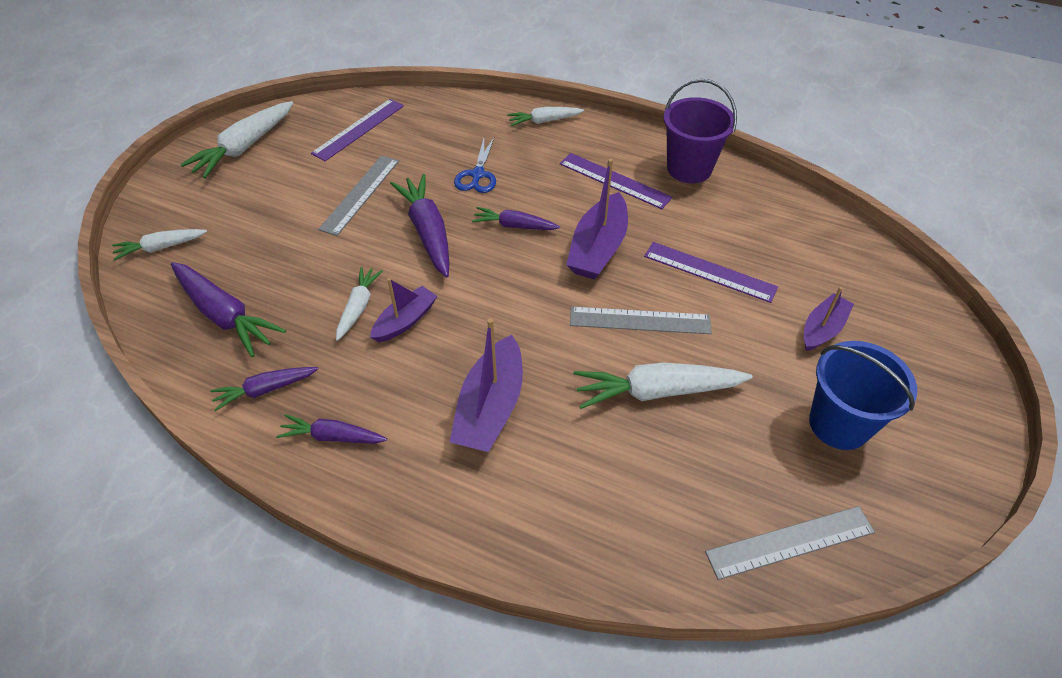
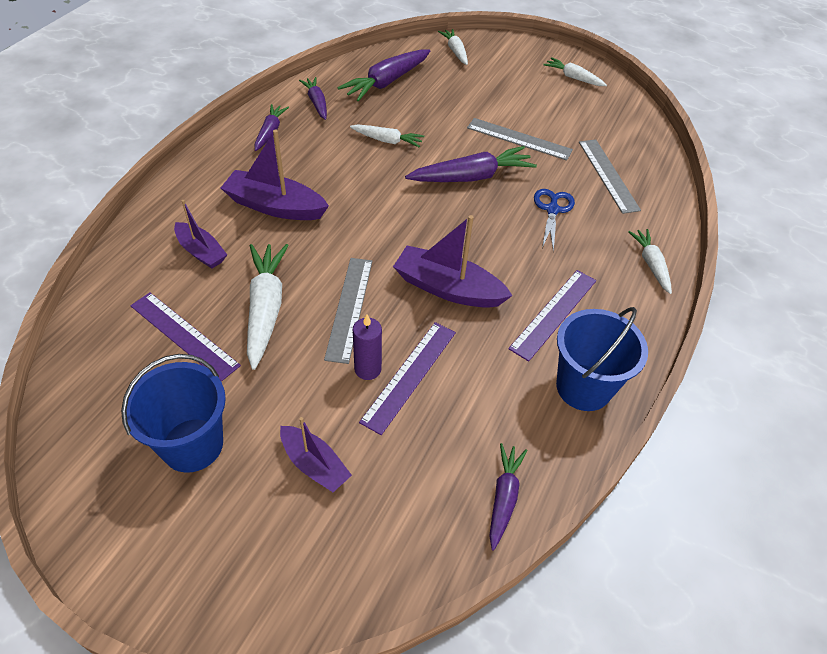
camera: 90 degrees right, 0 degrees up
(244, 147) = (573, 78): white carrot -> white carrot, size x0.60
(358, 129) = (610, 136): purple ruler -> purple ruler (184, 335)
(405, 321) = (369, 164): purple boat -> purple boat (201, 252)
(477, 175) = (552, 210): blue scissors -> blue scissors turned 90 degrees clockwise
(514, 226) = (480, 231): purple carrot -> purple carrot (503, 497)
(689, 168) = (583, 387): purple bucket -> blue bucket
(711, 301) = (368, 369): none -> purple candle
(790, 542) = (92, 373): grey ruler -> grey ruler (608, 175)

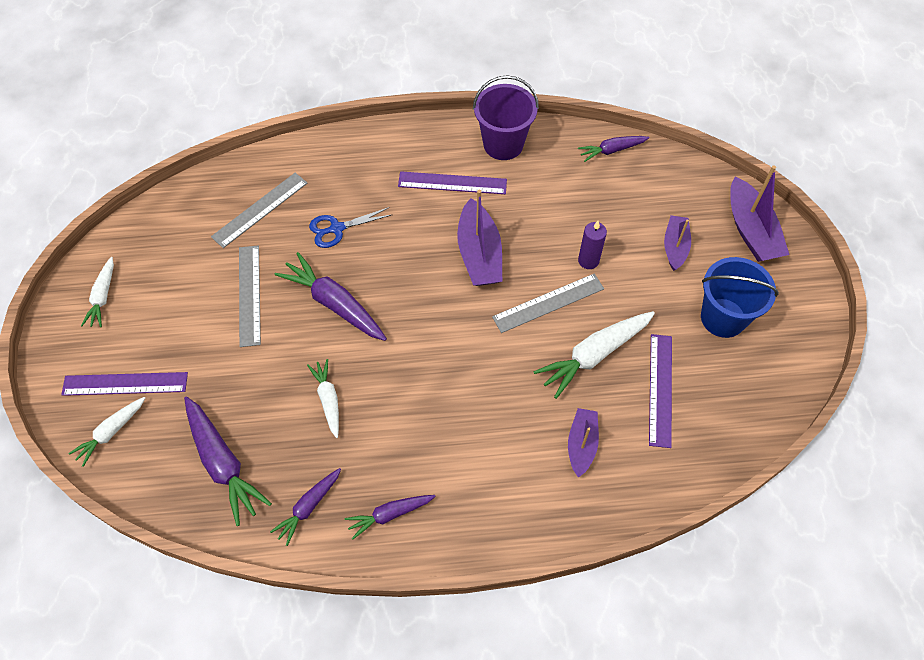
camera: 120 degrees left, 10 degrees up
(275, 206) = (488, 429): purple boat -> purple boat (751, 230)
(386, 82) = (223, 463): purple carrot -> purple carrot turned 45 degrees clockwise
(409, 375) = (573, 235): purple ruler -> purple ruler (125, 384)
(583, 387) = (503, 144): blue bucket -> purple bucket
(650, 264) = (356, 147): white carrot -> none

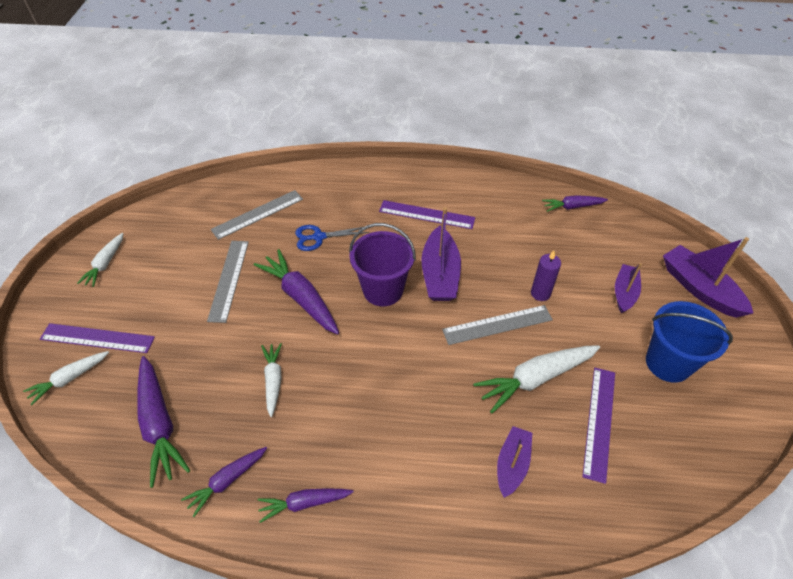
camera: 10 degrees right, 10 degrees down
(503, 144) = (476, 191): purple bucket -> purple bucket (383, 290)
(751, 230) = (699, 288): purple boat -> purple boat turned 150 degrees clockwise

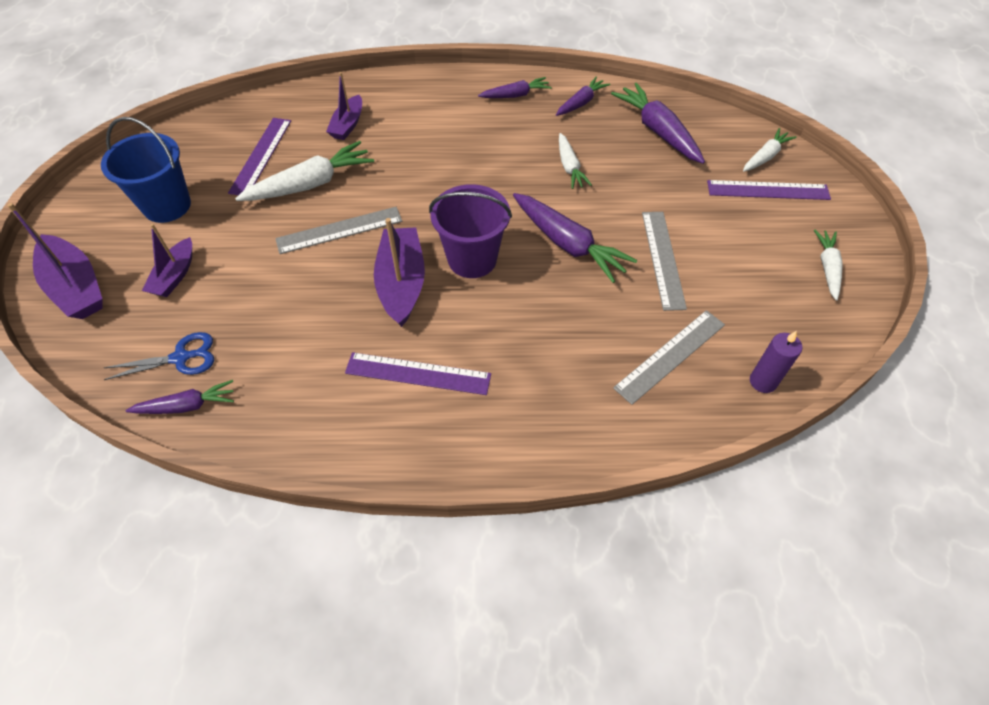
camera: 175 degrees right, 5 degrees up
(318, 237) = (569, 324): blue scissors -> blue scissors (181, 358)
(540, 293) = (280, 268): purple candle -> purple candle (763, 381)

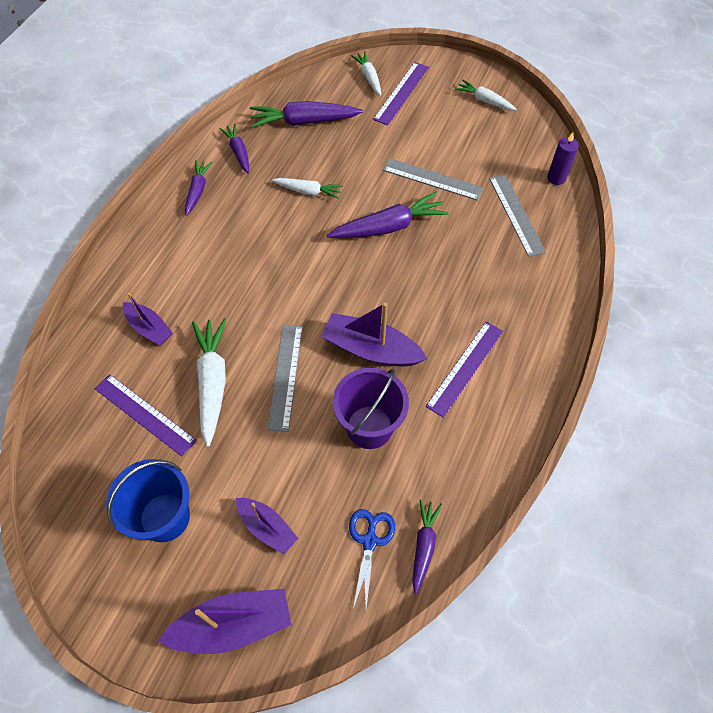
camera: 65 degrees left, 5 degrees up
(472, 259) = (371, 293): purple bucket -> purple bucket (369, 427)

